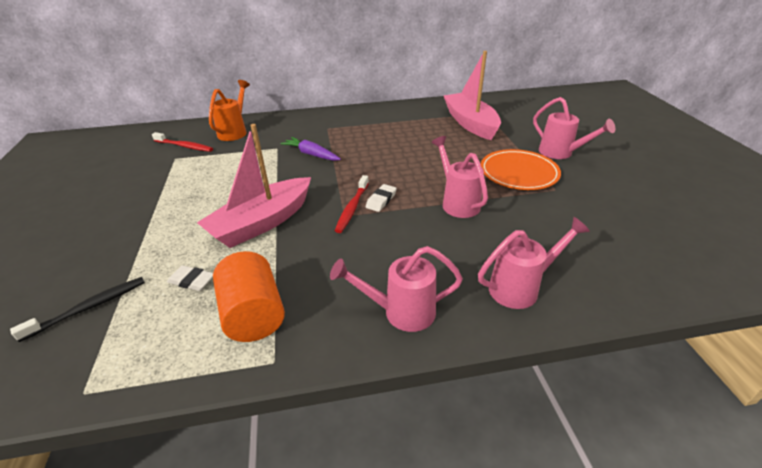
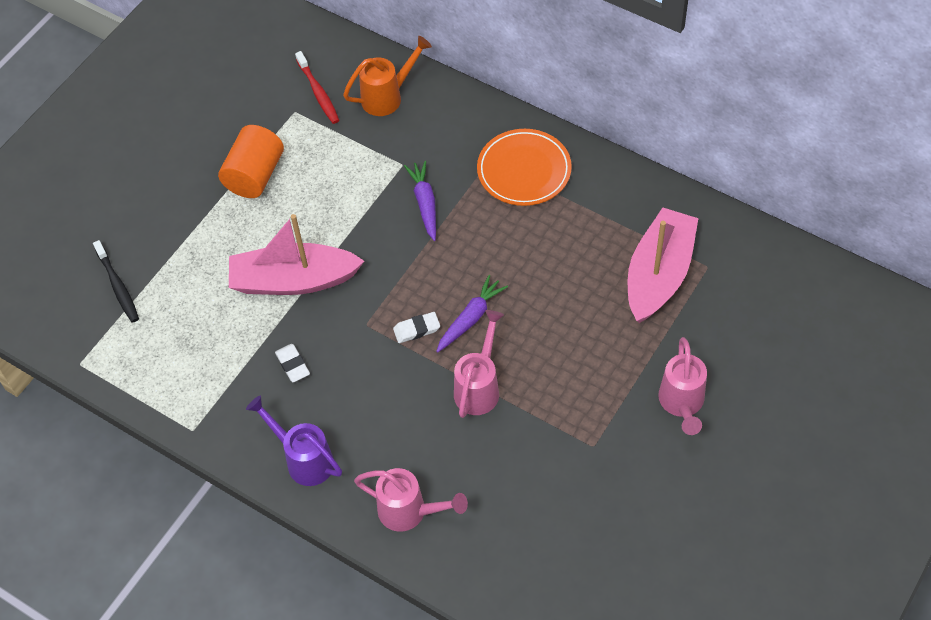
camera: 45 degrees right, 20 degrees up
(89, 308) = (118, 286): black toothbrush -> black toothbrush turned 60 degrees clockwise
(192, 281) = (196, 311): white eraser -> white eraser (292, 365)
(253, 314) = (211, 379): orange cylinder -> orange cylinder (255, 175)
(352, 208) = (382, 320): red toothbrush -> none
(400, 312) = (303, 459): pink watering can -> purple watering can
(406, 180) = (471, 318): none -> purple carrot
(518, 173) = (592, 396): orange plate -> orange plate (524, 170)

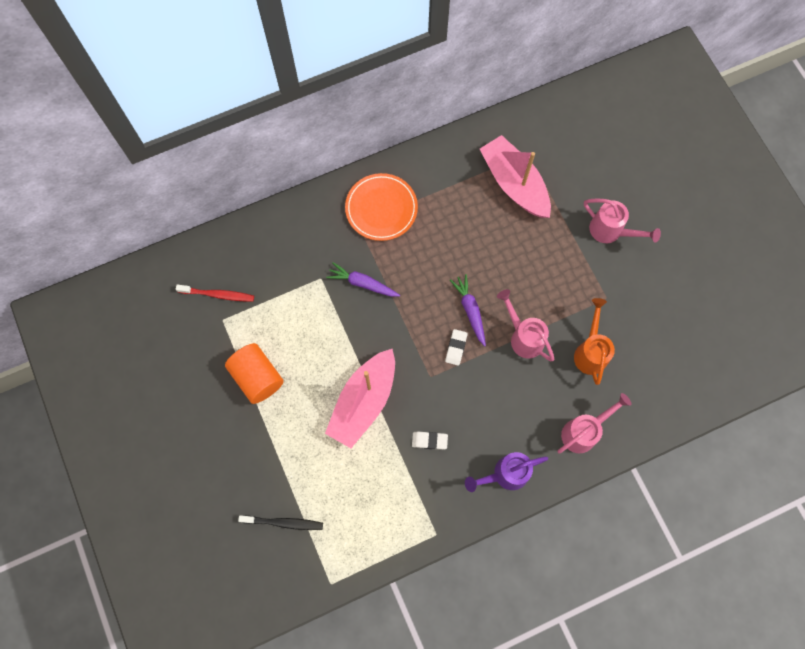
camera: 60 degrees left, 15 degrees up
(388, 96) = (257, 252): orange watering can -> orange watering can (590, 351)

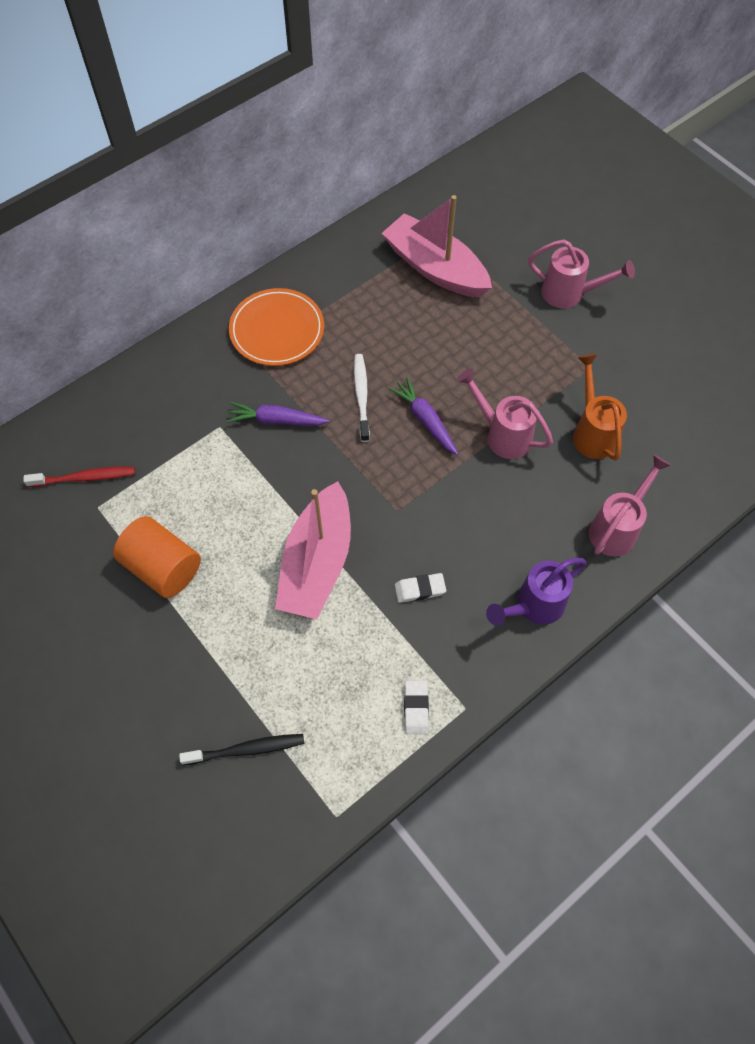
camera: 15 degrees left, 10 degrees down
(429, 279) = (361, 396): none -> white toothbrush
(456, 348) = (420, 468): white eraser -> white eraser (416, 708)

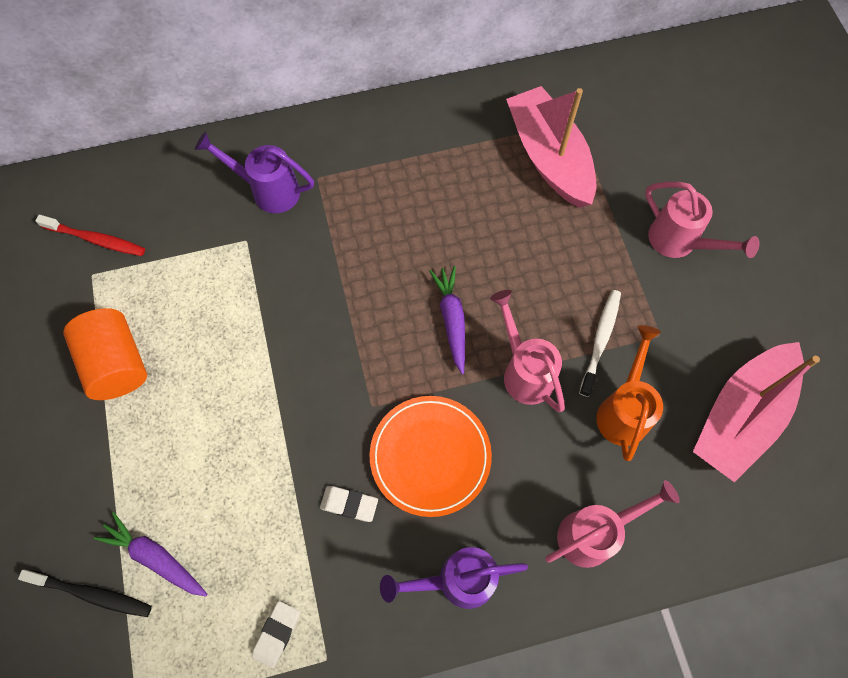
camera: 25 degrees right, 5 degrees up
(215, 380) = (268, 190): none -> purple watering can
(276, 420) = (303, 257): purple carrot -> purple carrot (155, 557)
(277, 330) = (354, 161): orange plate -> orange plate (430, 456)
(317, 562) = (263, 426): pink boat -> pink boat (740, 416)
(361, 396) = (401, 266): white toothbrush -> white toothbrush (600, 340)

